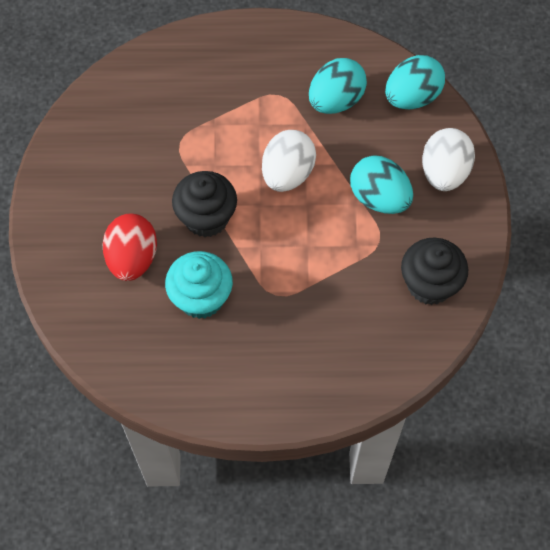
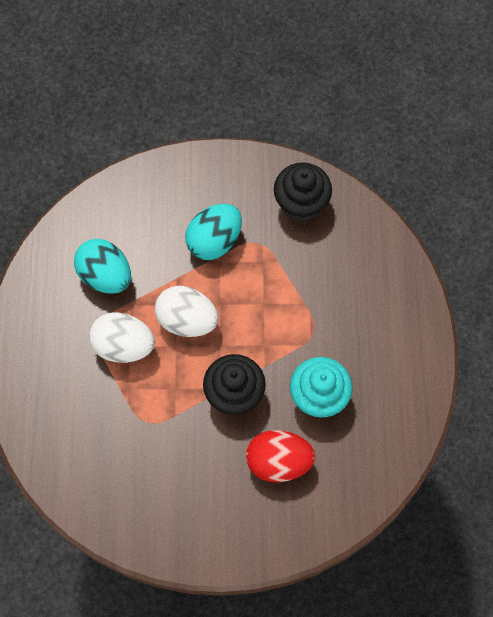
camera: 90 degrees left, 5 degrees up
(412, 97) = (105, 208): turquoise egg -> none
(444, 173) = (188, 186): white egg -> white egg (124, 346)

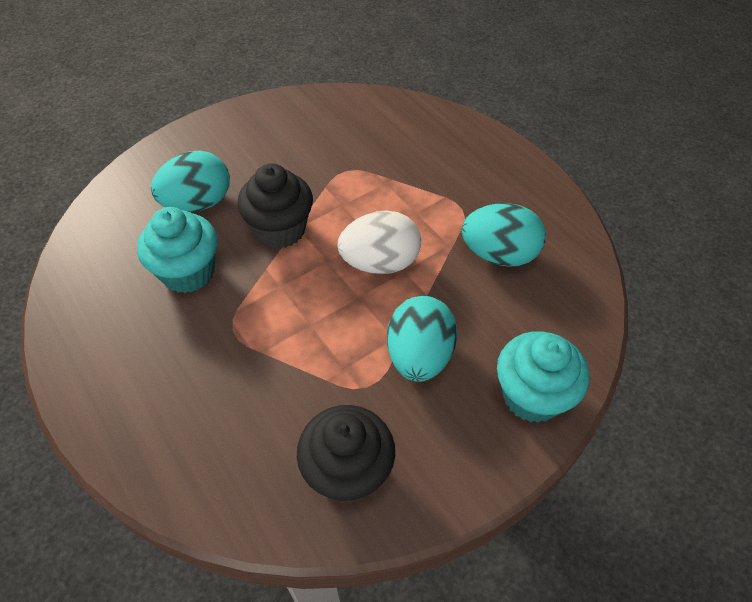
camera: 145 degrees right, 15 degrees down
(124, 346) = (421, 210): white egg -> none
(172, 180) = (532, 396): none -> turquoise cupcake
(278, 461) = (198, 203): red egg -> turquoise egg

